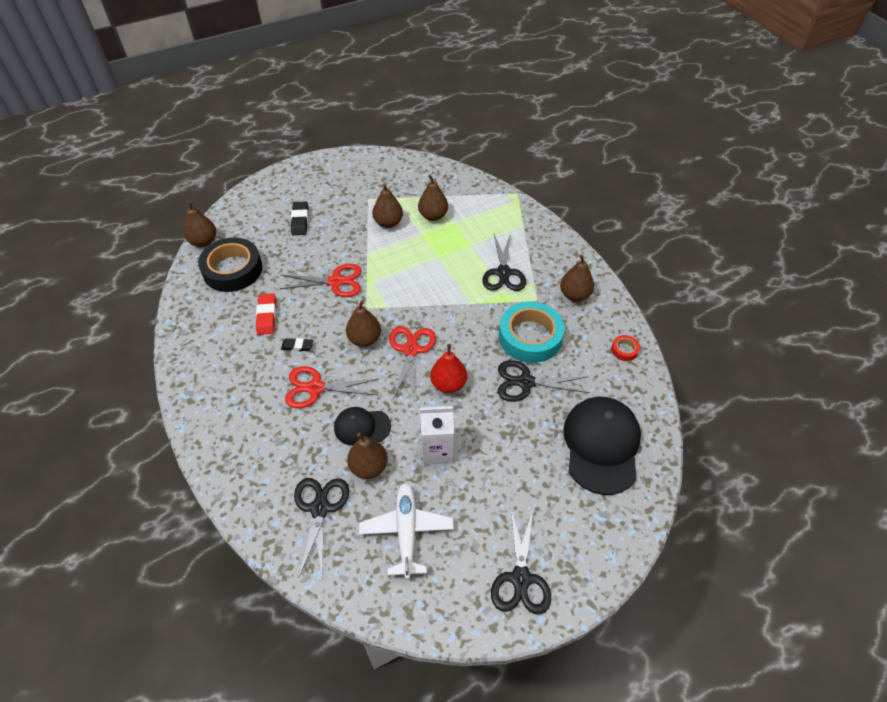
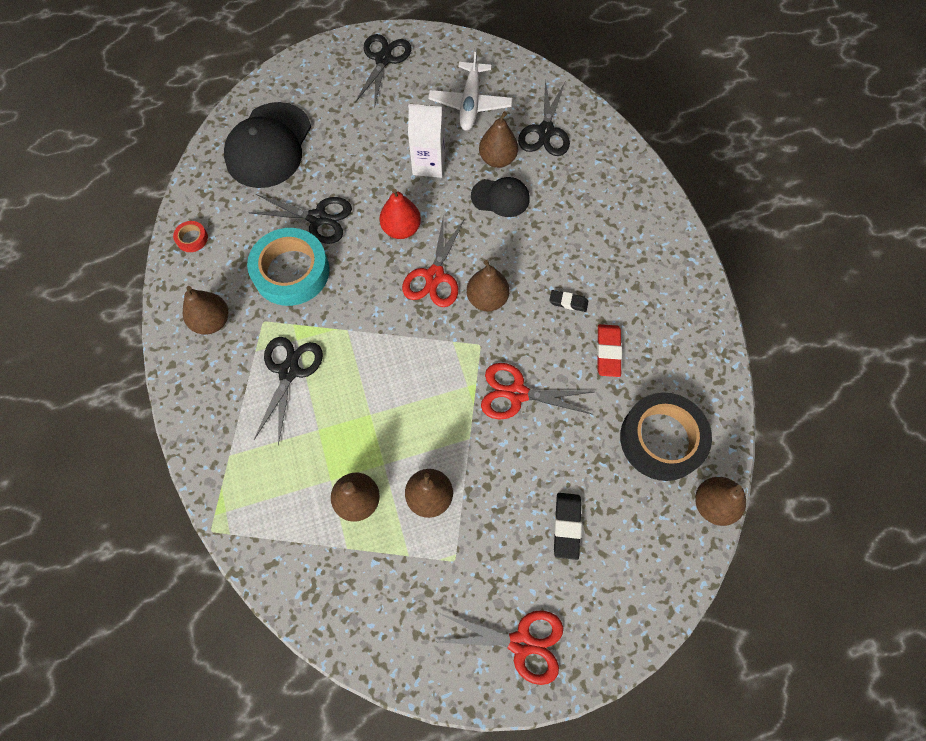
camera: 170 degrees left, 15 degrees up
(315, 388) = (547, 246): red scissors -> red scissors (521, 643)

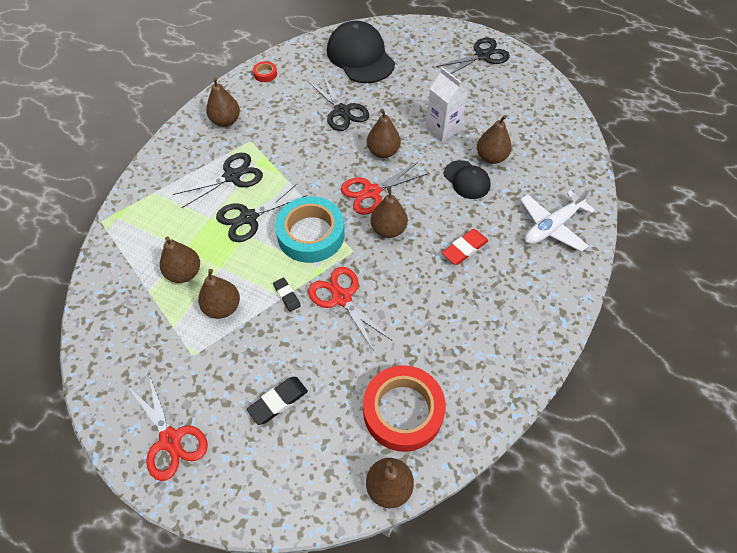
camera: 45 degrees right, 10 degrees down
(269, 146) = (360, 57): black cap -> black cap turned 90 degrees clockwise
(291, 271) = (295, 127): turquoise tape -> turquoise tape (311, 234)
(401, 229) = (383, 152): red pear -> brown pear
(470, 103) = (510, 114): white plane -> white plane (552, 226)
(546, 131) = (545, 164): black scissors -> black scissors (249, 218)
(568, 302) = (439, 273): black eraser -> black eraser (287, 296)
(608, 352) = (430, 325): red eraser -> red eraser (464, 249)
(661, 439) = (403, 411): black tape -> red tape

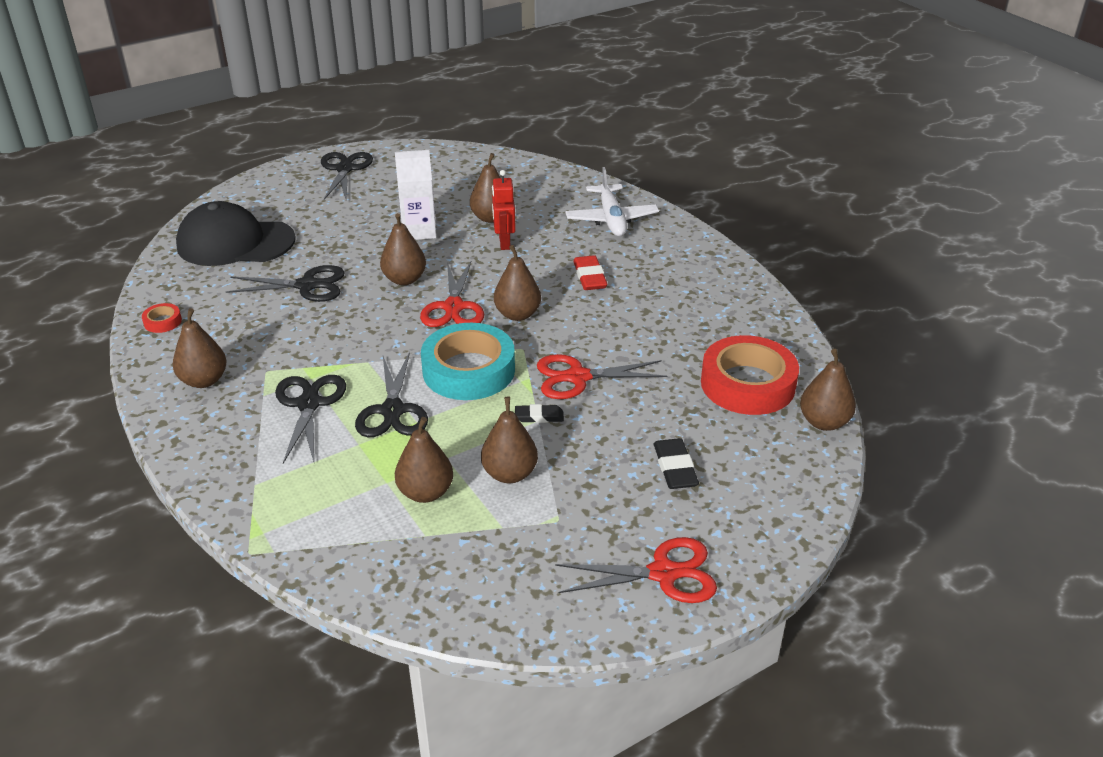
camera: 60 degrees left, 20 degrees down
(467, 180) = (504, 243): black cap -> red robot

